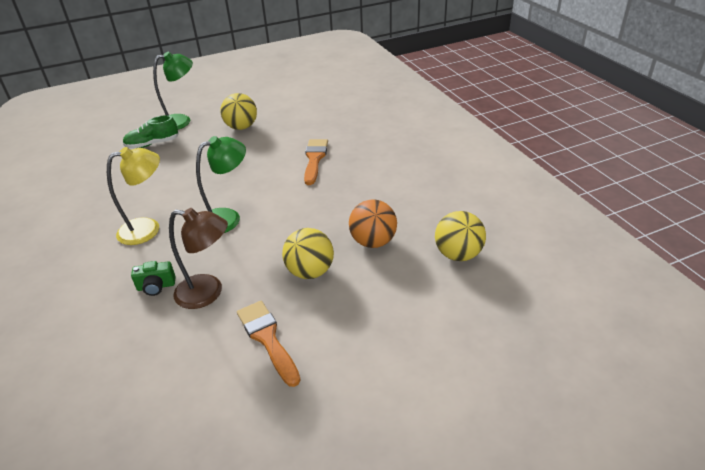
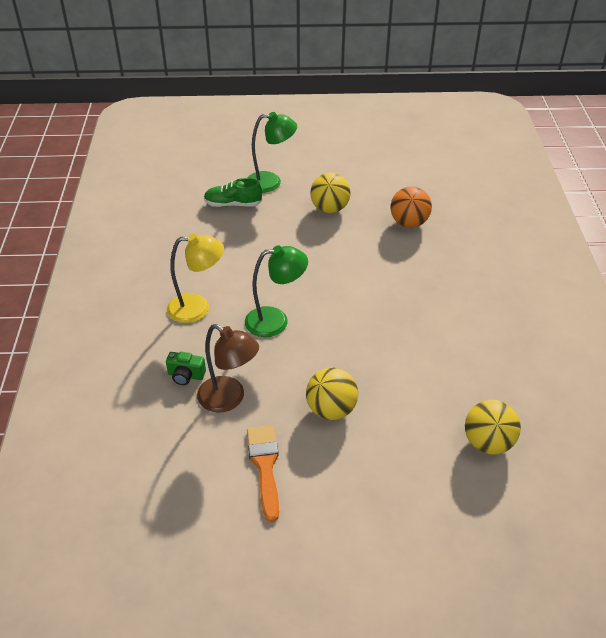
camera: 20 degrees right, 5 degrees up
(314, 159) = (390, 275): orange brush -> none
(373, 242) = (407, 397): orange ball -> orange ball (409, 223)

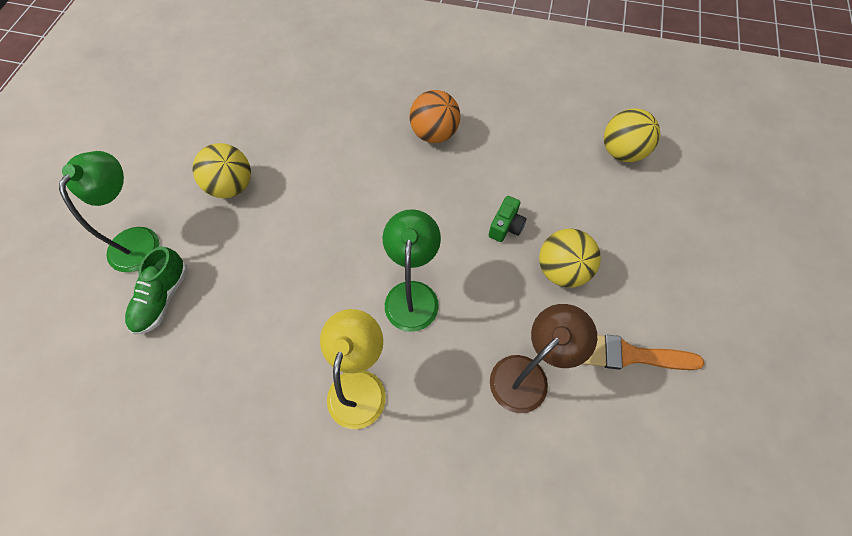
camera: 75 degrees left, 20 degrees up
(186, 375) = (478, 421): green camera -> green camera (506, 226)
(409, 223) = (296, 117): orange ball -> orange ball (434, 133)

